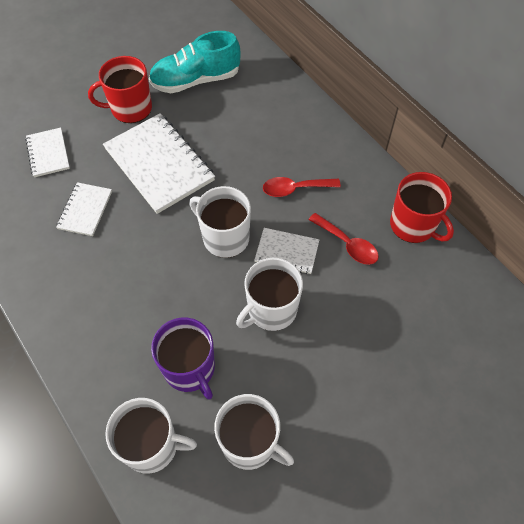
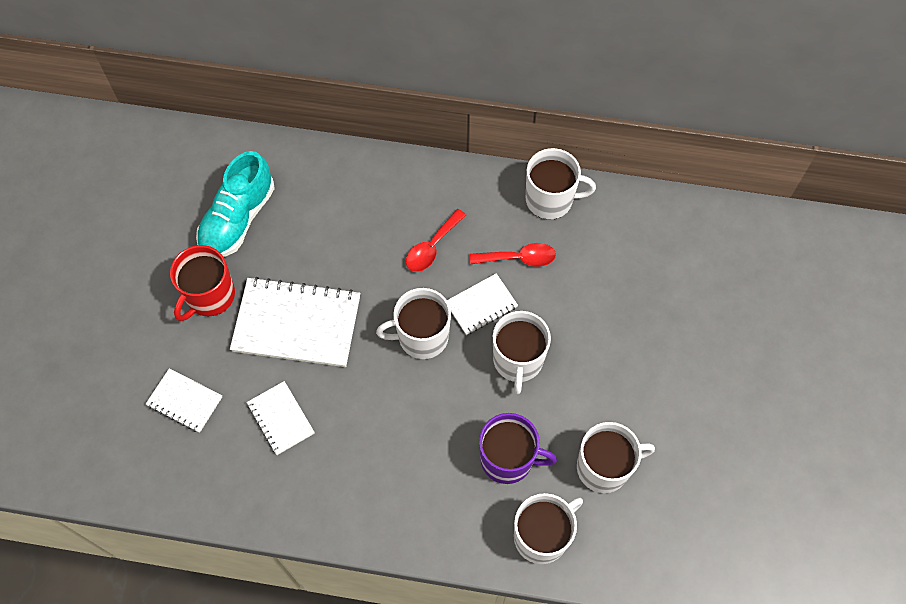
camera: 45 degrees left, 5 degrees up
(413, 225) = (550, 199): red mug -> white mug

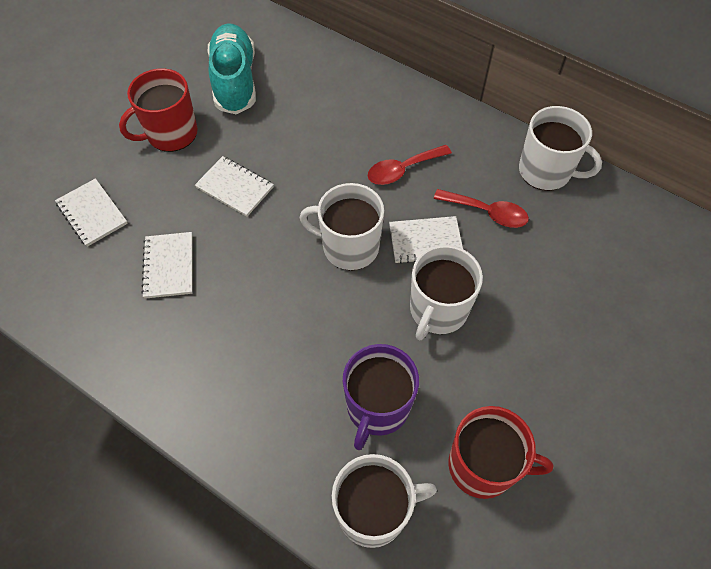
camera: 25 degrees right, 5 degrees down
(238, 219) = (235, 81): turquoise shoe -> turquoise shoe turned 120 degrees clockwise
(297, 324) = (235, 187): white notebook -> white notebook, size x0.53
(508, 459) = (377, 407): purple mug -> purple mug turned 75 degrees clockwise
(604, 467) = (483, 465): white mug -> red mug

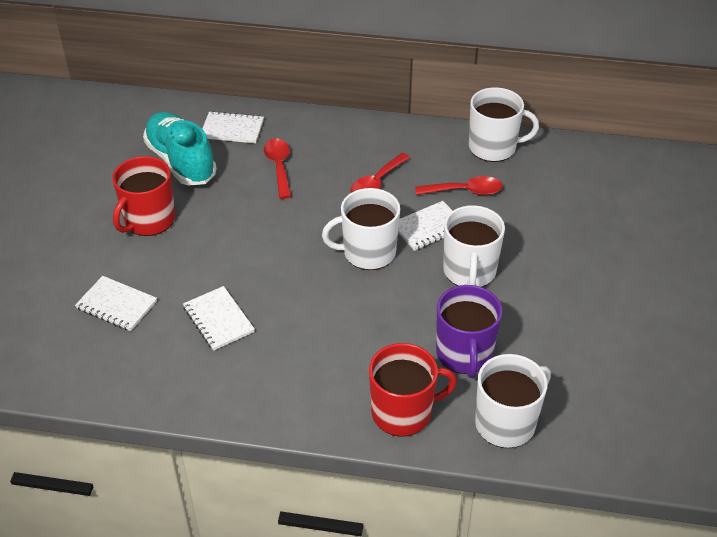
camera: 25 degrees left, 15 degrees down
(235, 187) = (238, 242): white notebook -> white notebook (232, 129)
(320, 118) = (279, 166): none -> red spoon
(483, 465) = (569, 361): red mug -> red mug (403, 412)

